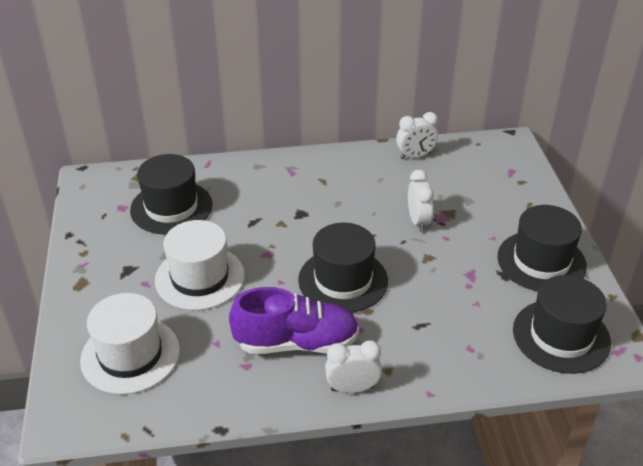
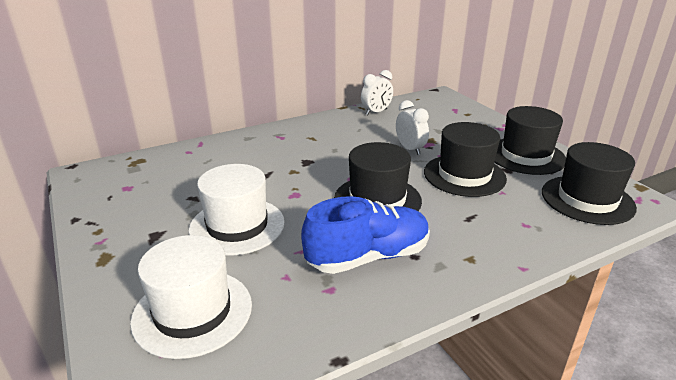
camera: 20 degrees left, 10 degrees down
(171, 207) = (179, 178): black hat -> black hat (464, 175)
(296, 343) = (368, 257): purple shoe -> blue shoe
(352, 388) = (449, 282): white clock -> none

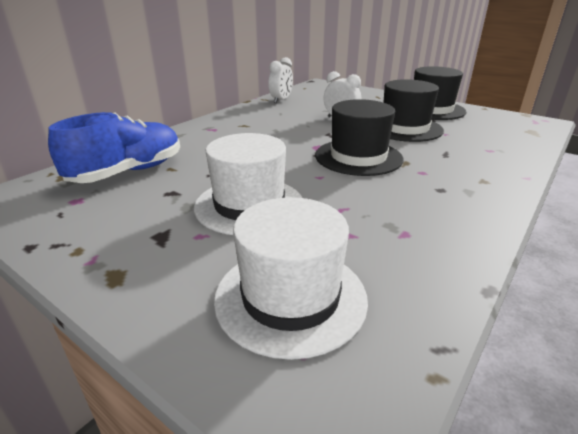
camera: 25 degrees left, 0 degrees up
(368, 257) = (405, 199): blue shoe -> blue shoe (128, 172)
(587, 199) = (506, 127): black hat -> none

